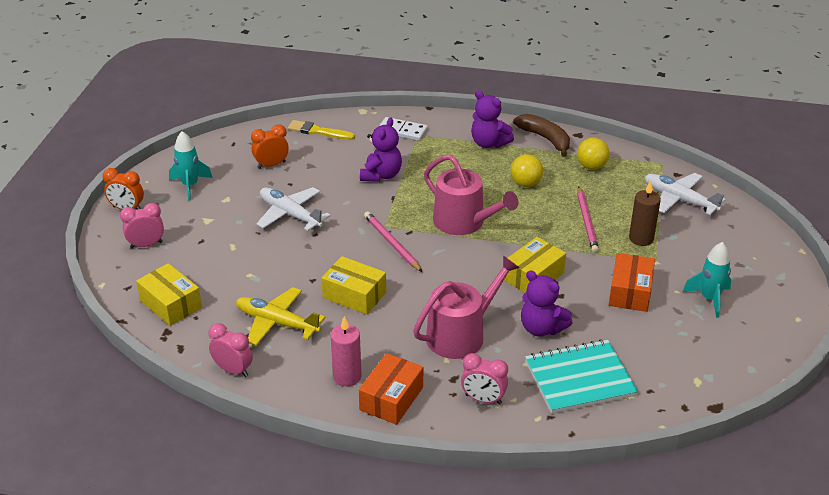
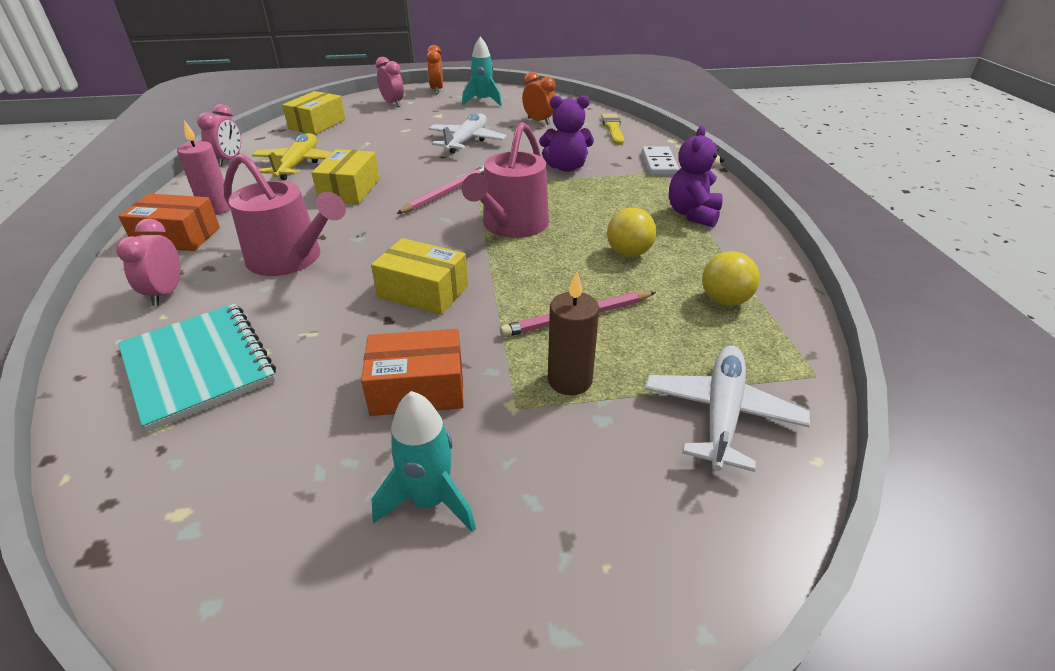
camera: 70 degrees right, 0 degrees up
(541, 328) = (310, 315): purple teddy bear -> none
(545, 139) = (751, 251): brown banana -> none

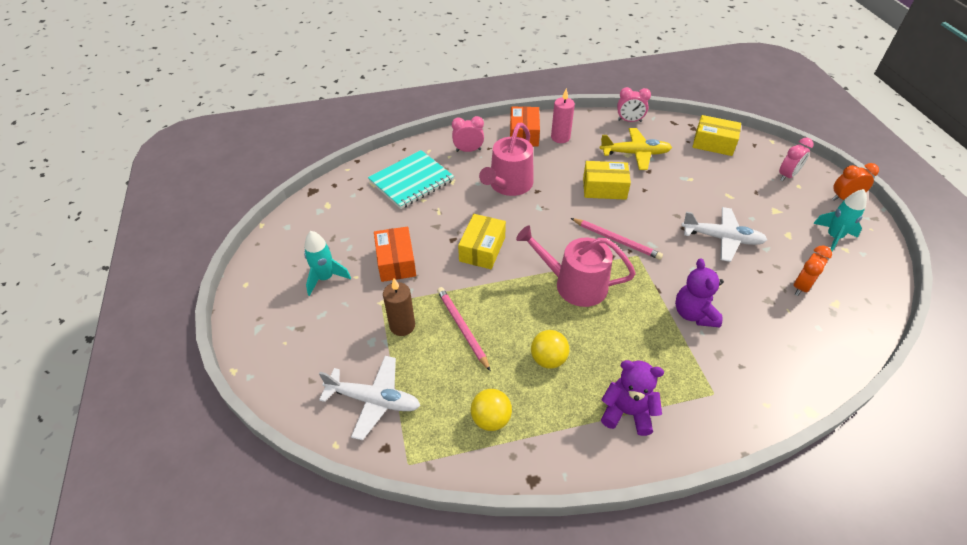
camera: 85 degrees right, 10 degrees up
(613, 128) = (815, 353): yellow brush -> none
(659, 163) = (734, 392): white domino -> none

